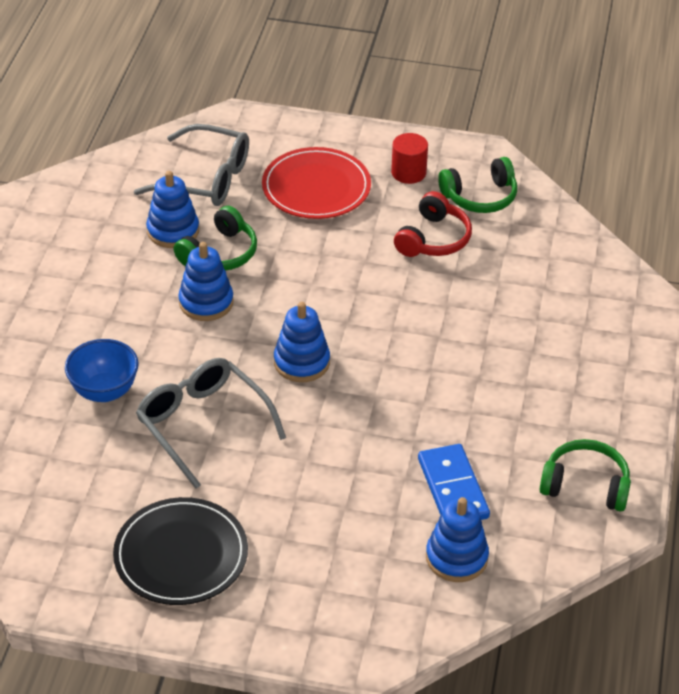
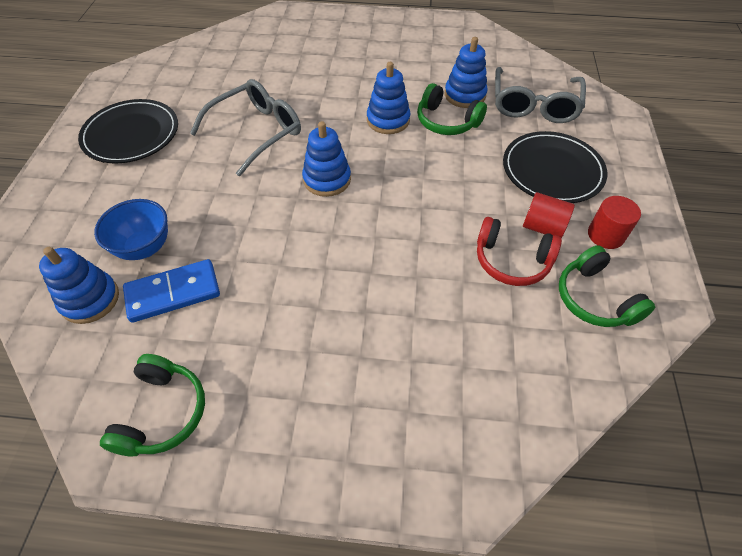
camera: 85 degrees right, 10 degrees up
(104, 391) = (289, 83): blue bowl -> blue bowl (144, 247)
(316, 187) = (552, 170): red plate -> black plate
(394, 210) = (543, 227): none -> red cylinder

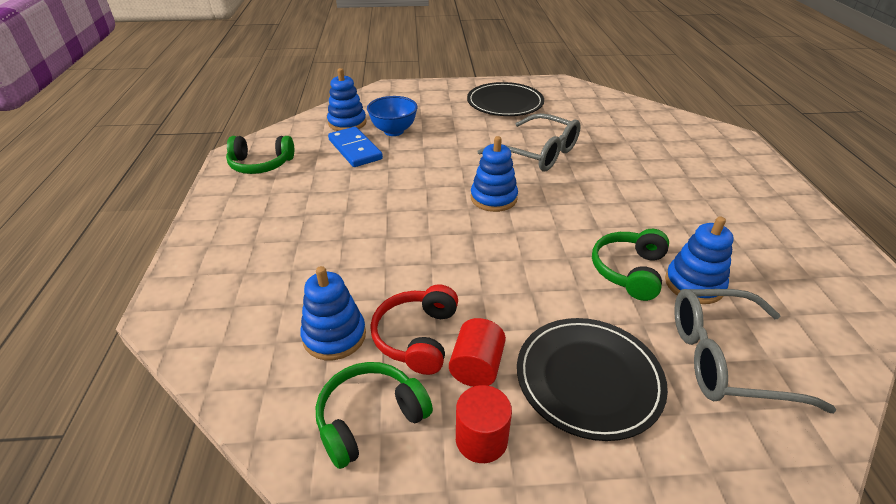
camera: 80 degrees right, 15 degrees down
(388, 120) = (602, 226): blue stacking toy -> blue stacking toy (334, 336)

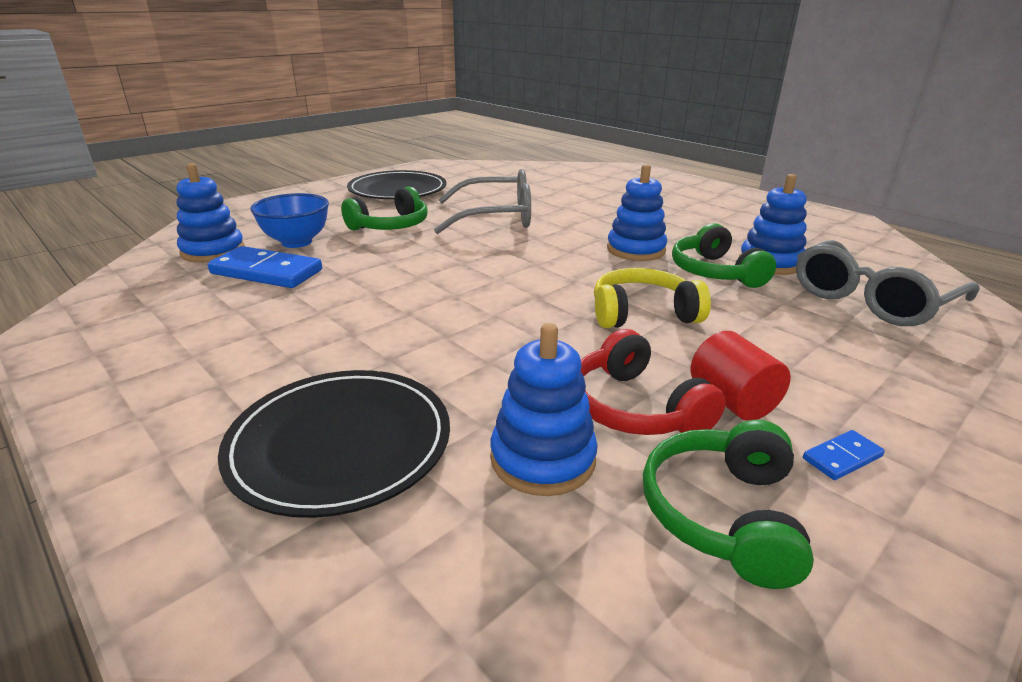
camera: 40 degrees left, 10 degrees down
(261, 164) = (123, 330): green headphones -> green headphones (390, 226)
(481, 439) = (842, 458): red cylinder -> blue domino
(493, 198) = (511, 262): blue stacking toy -> blue stacking toy (635, 250)
(519, 278) = (642, 314): none -> yellow headphones
(588, 379) = (824, 359): black plate -> black plate (340, 444)

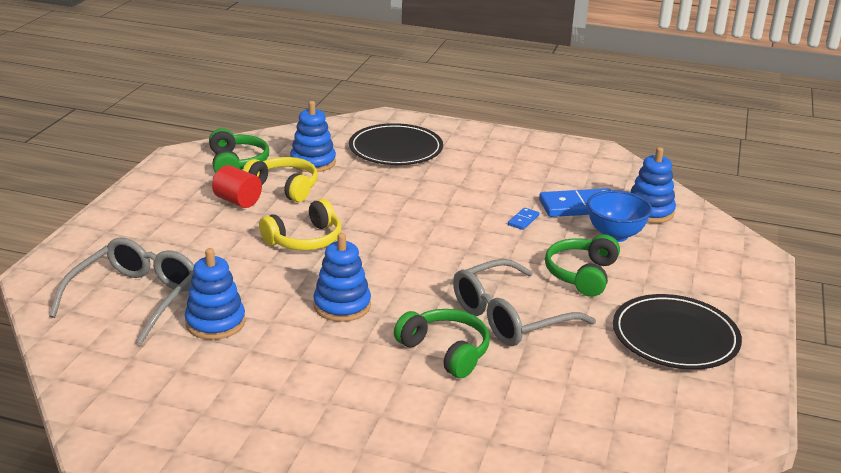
camera: 150 degrees right, 0 degrees up
(635, 408) = (284, 187): red headphones -> yellow headphones
(715, 272) = (263, 295): green headphones -> green headphones (445, 351)
(842, 458) = (187, 190): blue domino -> blue domino (523, 220)

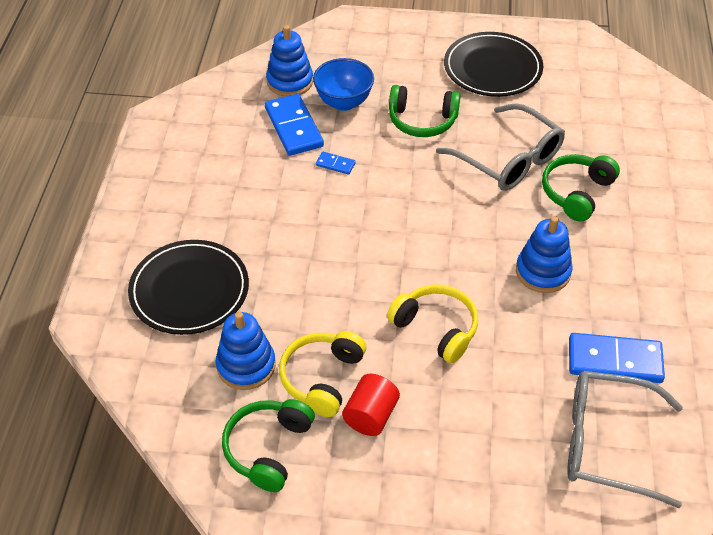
camera: 100 degrees left, 20 degrees up
(215, 323) = (614, 360): blue stacking toy -> blue domino
(237, 163) = (268, 449): green headphones -> green headphones turned 45 degrees counterclockwise

